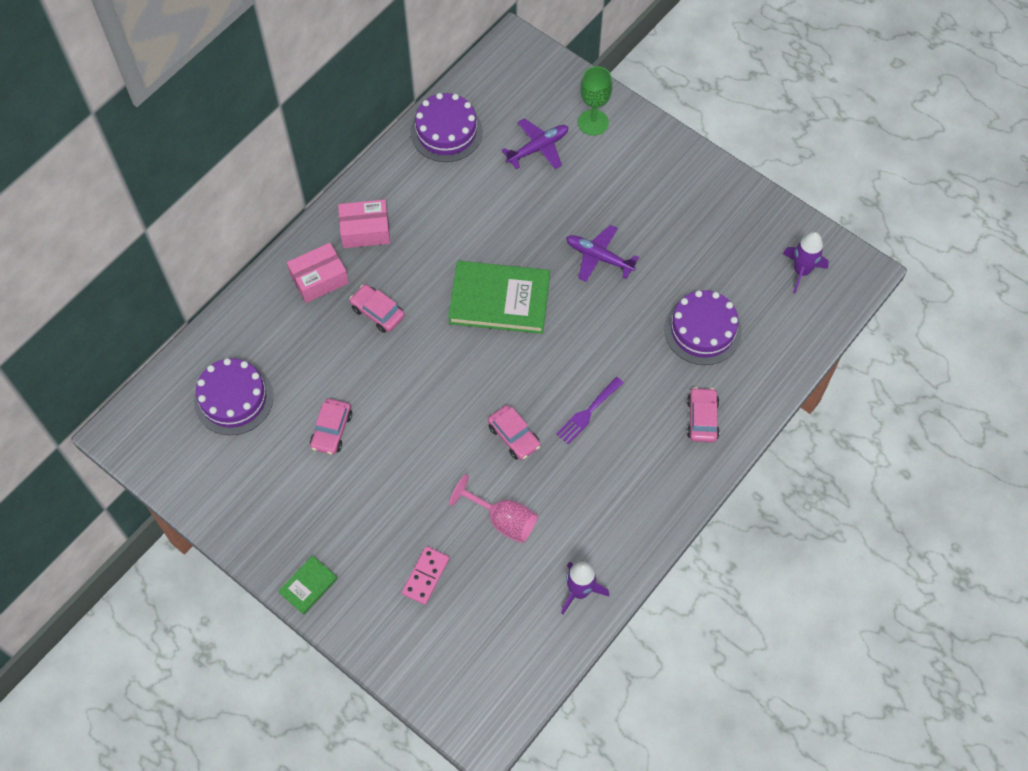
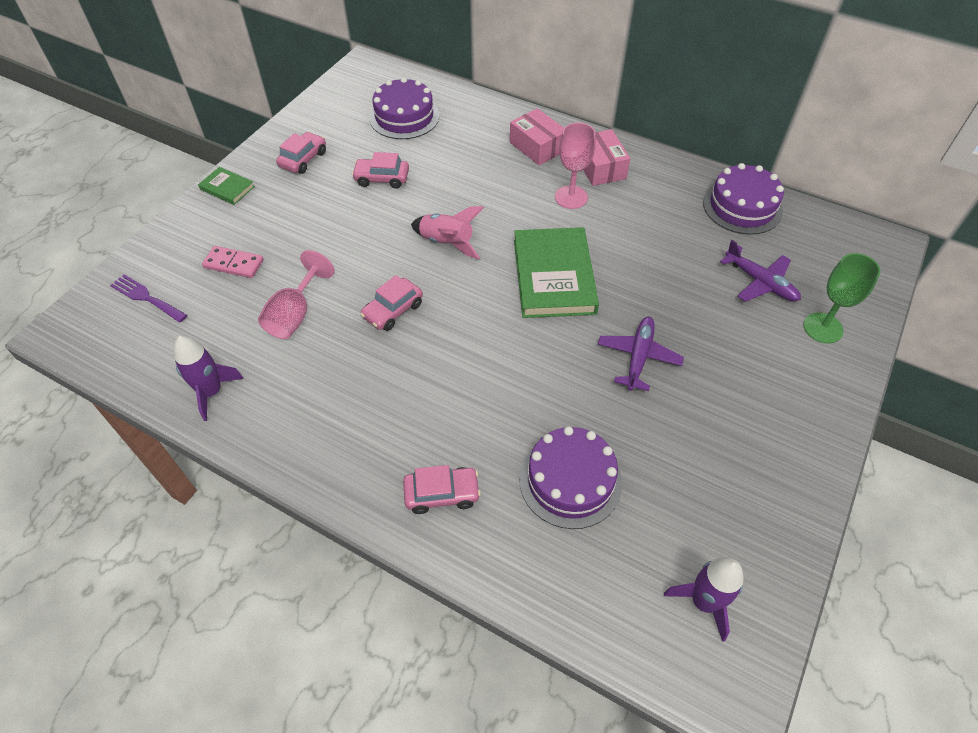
camera: 80 degrees right, 10 degrees down
(377, 312) = (513, 189): pink car -> pink car (303, 159)
(401, 265) = (571, 197): none -> pink goblet
(438, 381) = (447, 243): none -> pink rocket
(588, 413) = (431, 372): purple fork -> purple fork (146, 297)

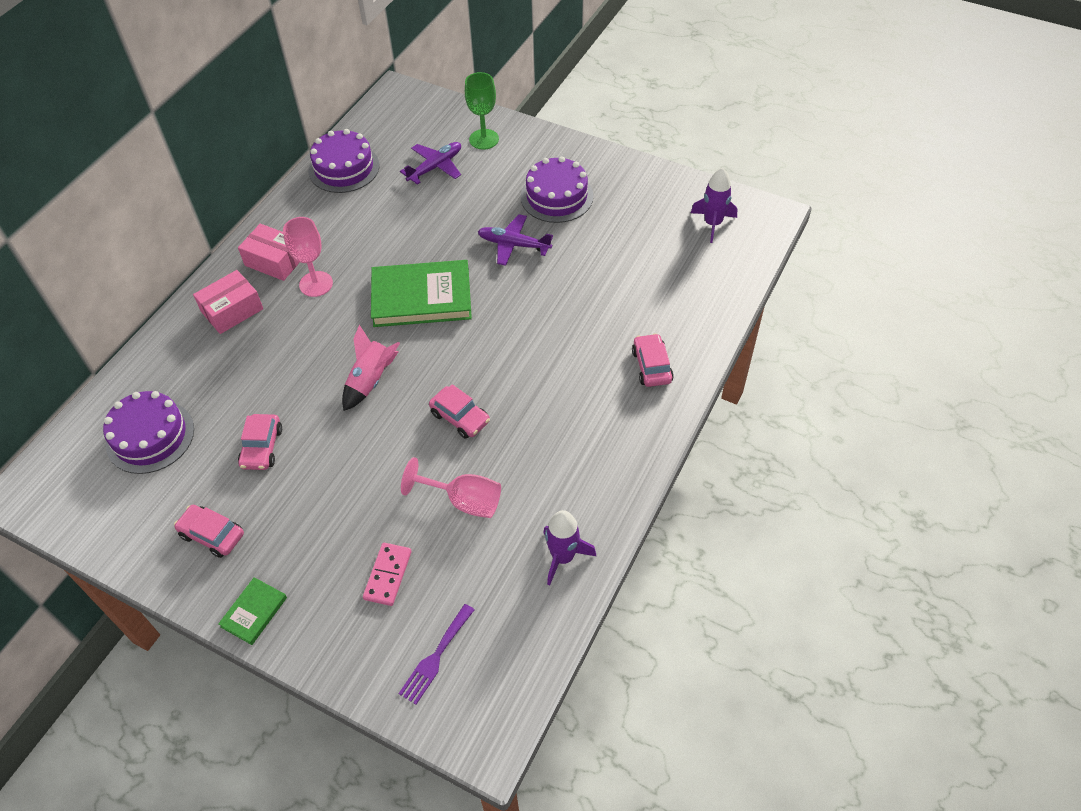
camera: 90 degrees left, 0 degrees up
(570, 480) = (631, 288): purple cake -> purple cake (556, 196)
(600, 167) = (274, 261): pink box -> pink box turned 45 degrees clockwise

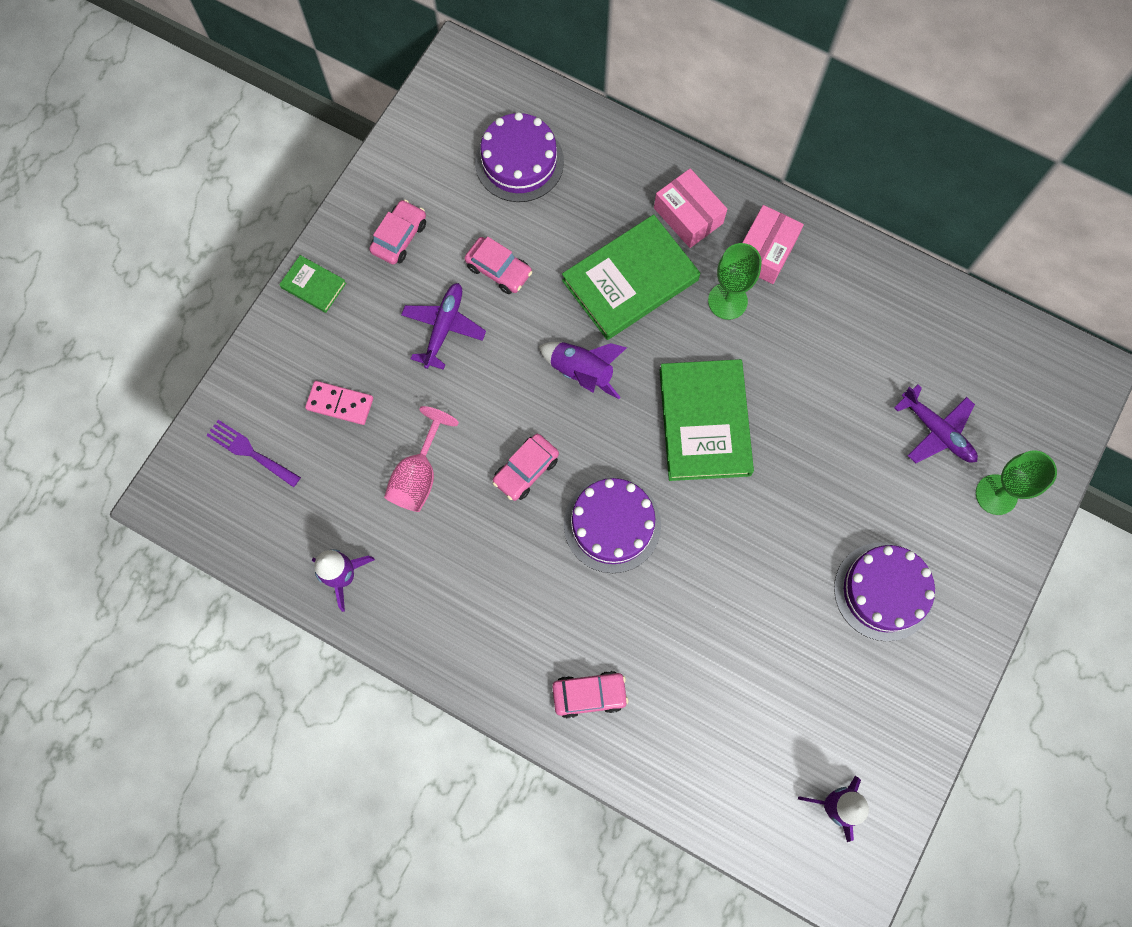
camera: 90 degrees right, 20 degrees up
(262, 447) = (499, 270): pink car -> pink car turned 150 degrees counterclockwise
(288, 348) = (630, 280): none -> green book
(316, 284) = (727, 301): pink goblet -> green goblet
(344, 168) = (930, 316): purple cake -> purple cake (612, 525)
(371, 380) = (581, 372): pink rocket -> purple rocket
(514, 245) = (792, 533): purple plane -> purple plane (443, 328)

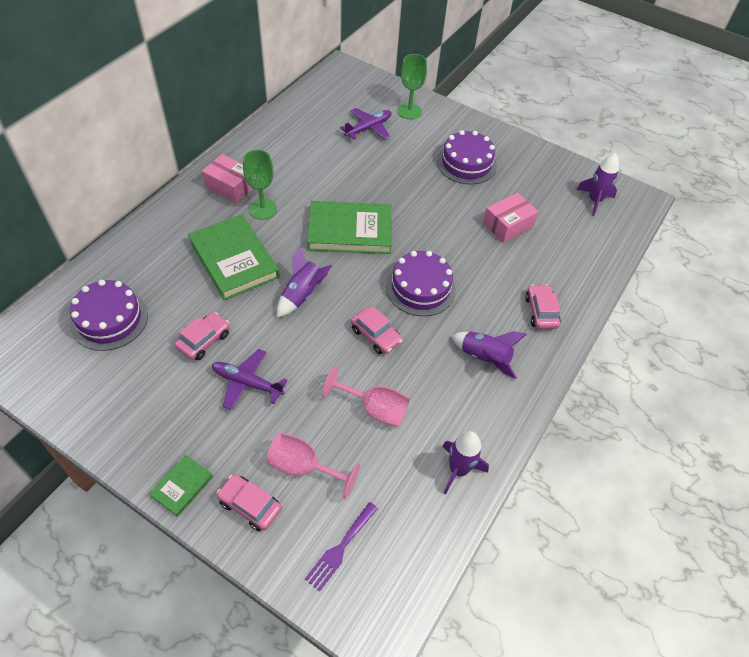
camera: 90 degrees left, 20 degrees down
(340, 403) = (303, 467): pink domino -> pink goblet
(399, 237) = (153, 412): pink car -> pink car (250, 505)
(503, 611) = (484, 358): none -> purple rocket
(688, 215) = (191, 222): pink box -> pink box (508, 225)

